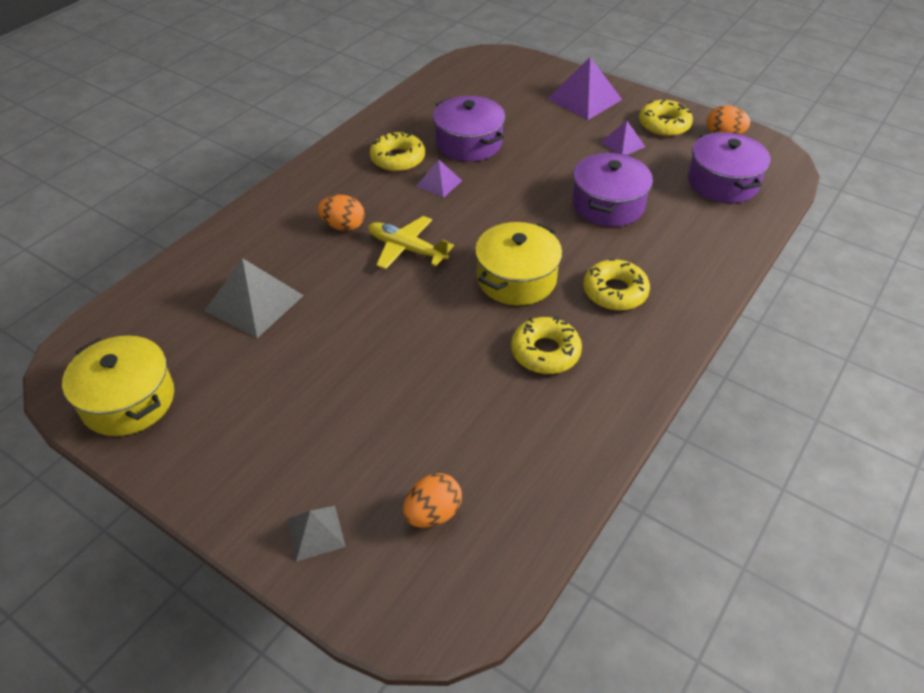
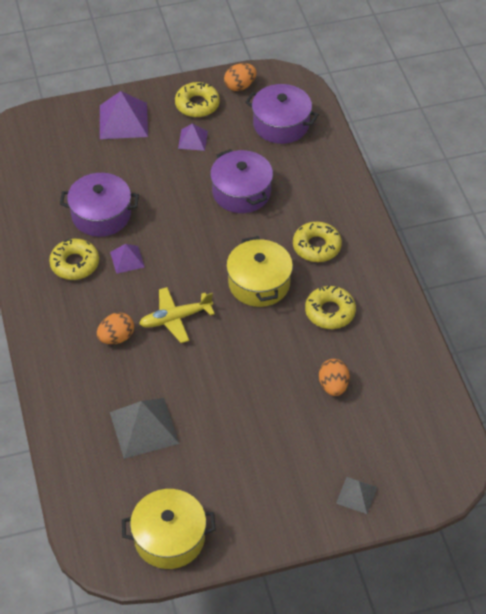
camera: 50 degrees left, 5 degrees up
(433, 513) = (391, 436): orange egg -> orange egg (333, 386)

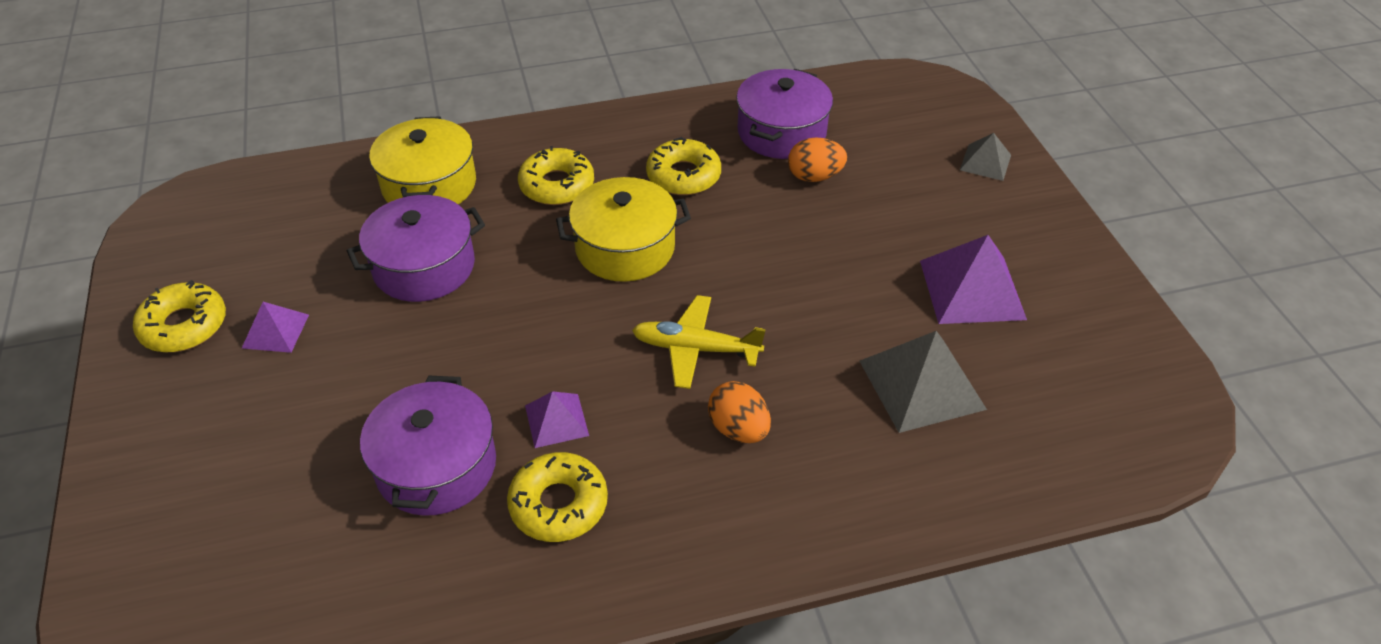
camera: 90 degrees left, 5 degrees down
(123, 120) = (181, 440): purple pyramid -> purple pyramid (971, 289)
(169, 538) = (1112, 348): yellow pot -> yellow pot (429, 185)
(175, 318) = (695, 349): yellow plane -> yellow plane turned 120 degrees clockwise
(240, 86) = (161, 267): orange egg -> none
(281, 124) = (279, 218): purple pot -> purple pot (781, 132)

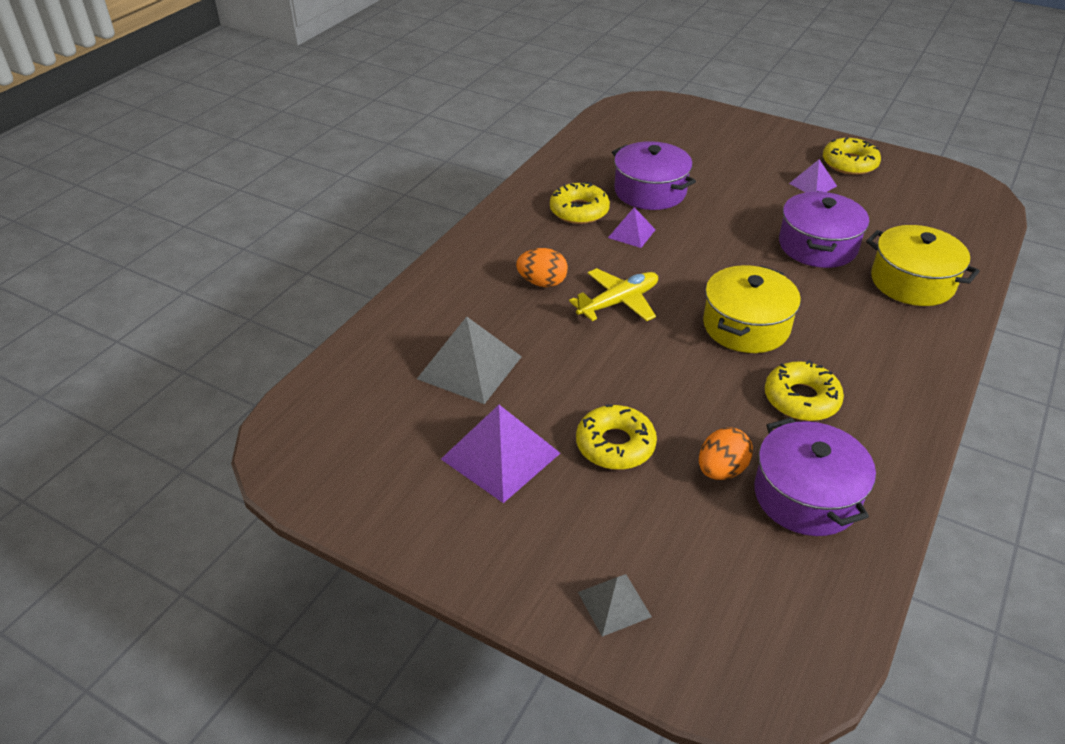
camera: 135 degrees right, 5 degrees down
(557, 185) = (854, 333): yellow donut -> yellow donut (615, 445)

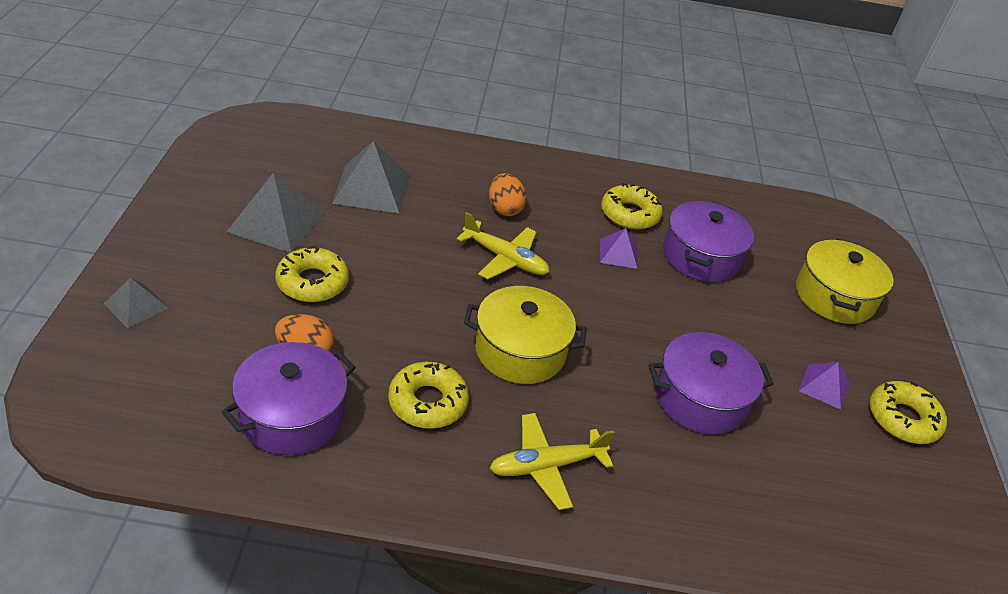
camera: 60 degrees right, 0 degrees up
(501, 456) = (276, 222): purple pyramid -> grey pyramid
(882, 347) = (546, 466): none -> yellow plane
(912, 282) = (689, 492): yellow pot -> yellow pot (834, 296)

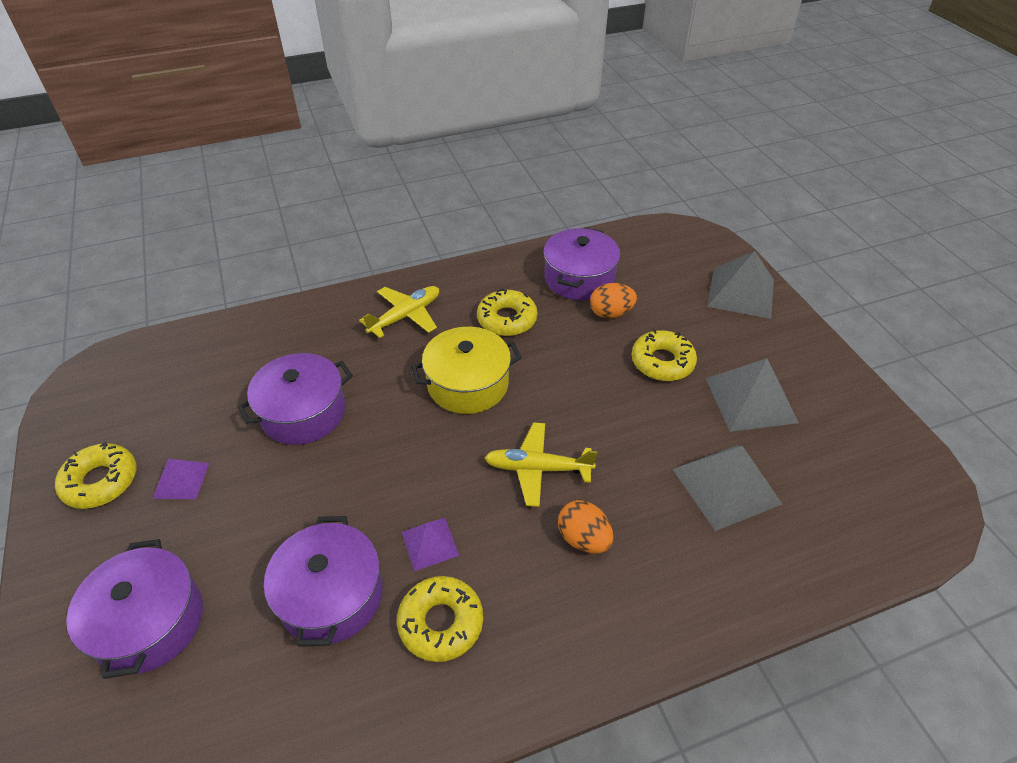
camera: 160 degrees right, 5 degrees up
(136, 305) = (741, 293): grey pyramid -> grey pyramid, size x1.79
(834, 296) = (149, 622): yellow pot -> purple pot

